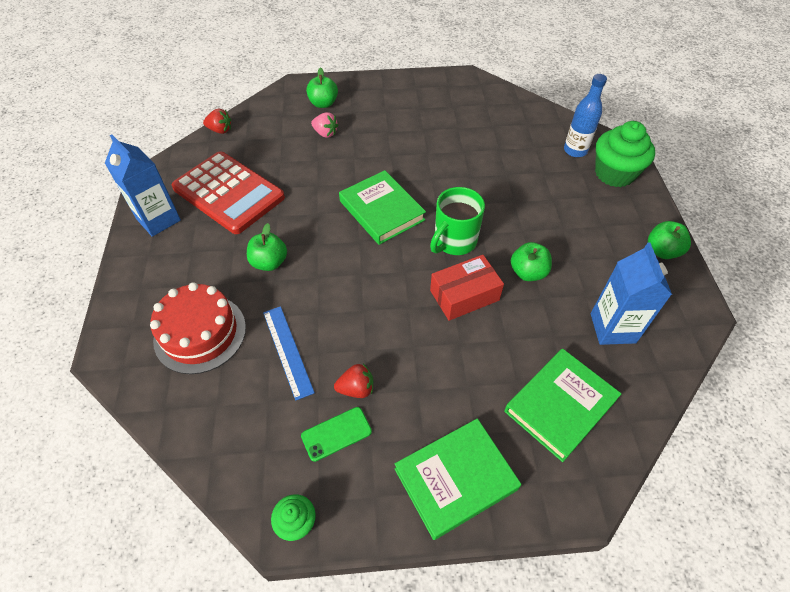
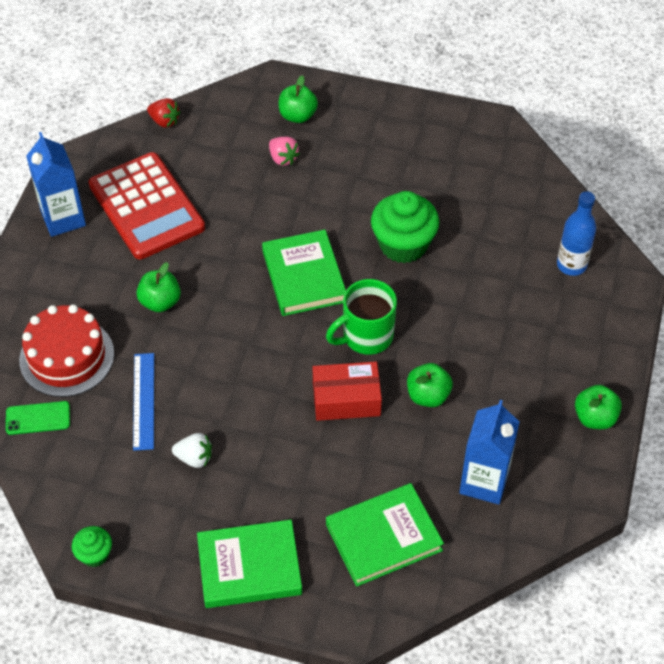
camera: 20 degrees right, 0 degrees up
(336, 433) = (159, 492): green phone -> green phone (38, 418)
(356, 389) = (194, 458): red strawberry -> white strawberry
(614, 174) = (601, 309): green cupcake -> green cupcake (403, 244)

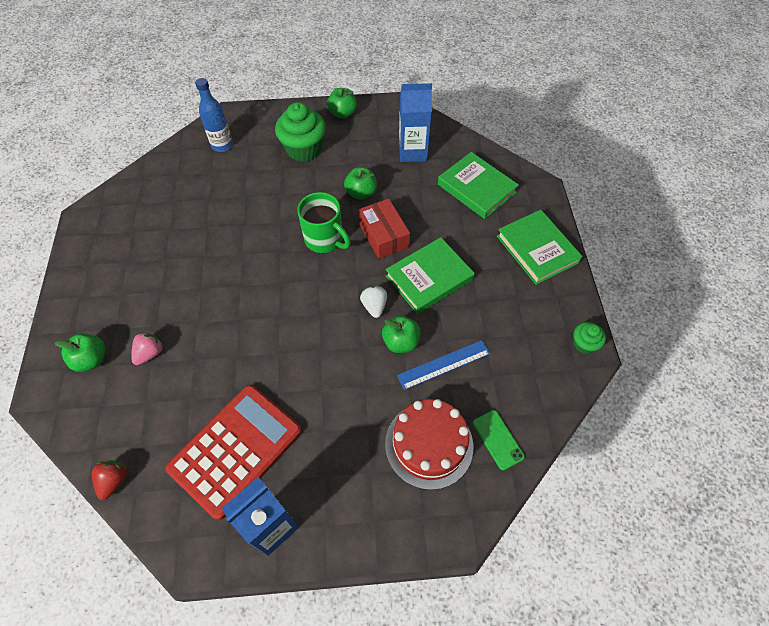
camera: 110 degrees left, 5 degrees up
(160, 302) = (343, 392): green apple -> green apple (401, 342)
(194, 458) = (475, 310): white strawberry -> white strawberry (374, 306)
(304, 276) = (281, 295): green book -> green book (429, 278)
(403, 244) = (229, 241): green cupcake -> green cupcake (304, 149)

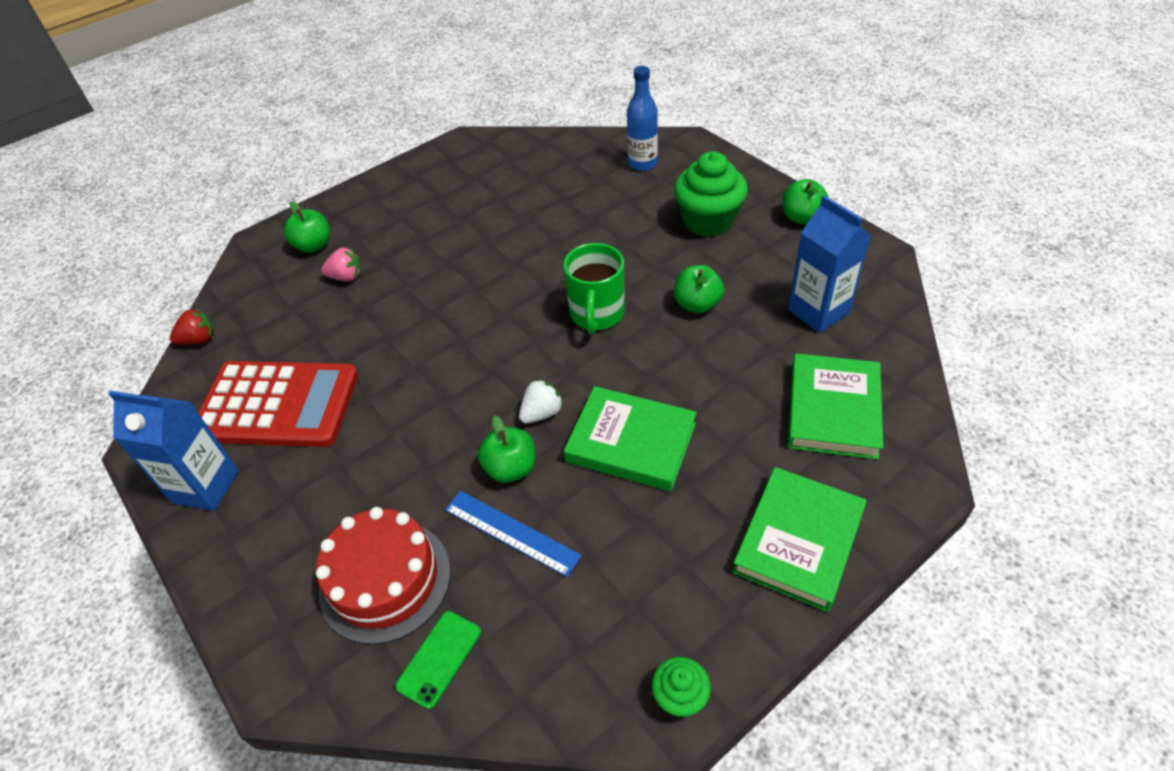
camera: 60 degrees right, 10 degrees down
(383, 236) = (654, 361): red box -> none

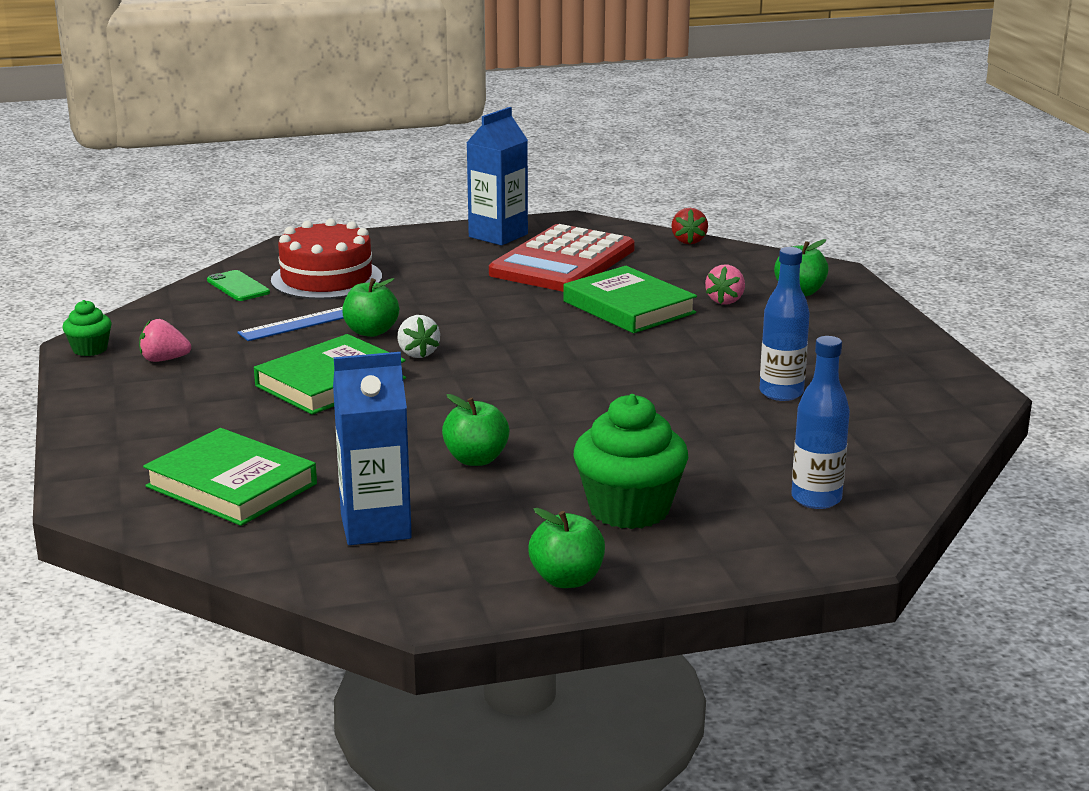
camera: 110 degrees right, 25 degrees down
(508, 209) = (781, 393): none -> blue bottle
(597, 314) = (524, 403): green mug -> none
(662, 602) = (164, 360): none -> pink strawberry
(798, 541) = (129, 423): green book -> green book (629, 307)

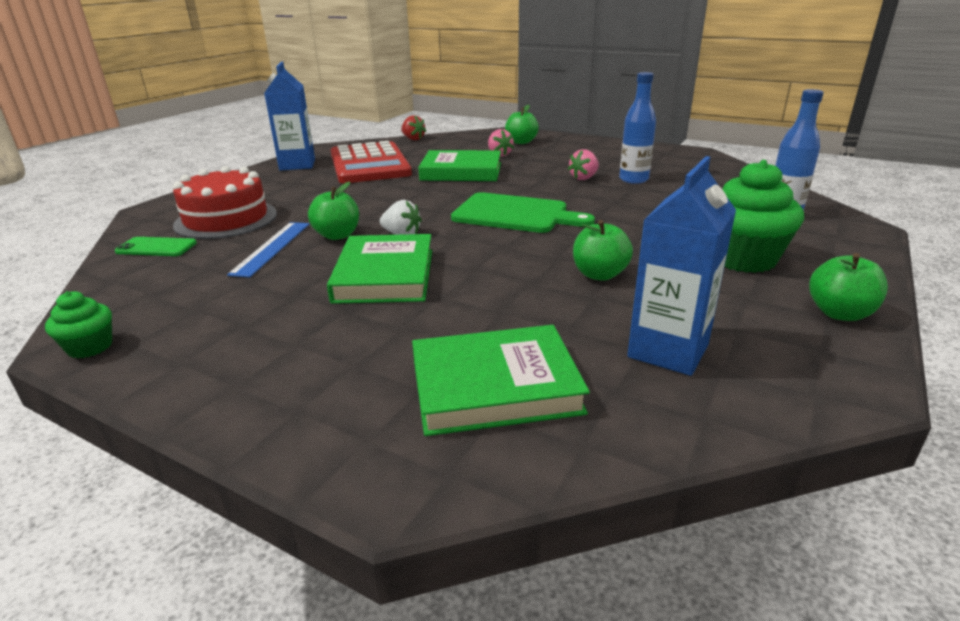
camera: 45 degrees left, 5 degrees up
(164, 360) = (197, 321): pink strawberry -> pink strawberry (584, 178)
(555, 377) = (515, 214): none -> green cutting board

